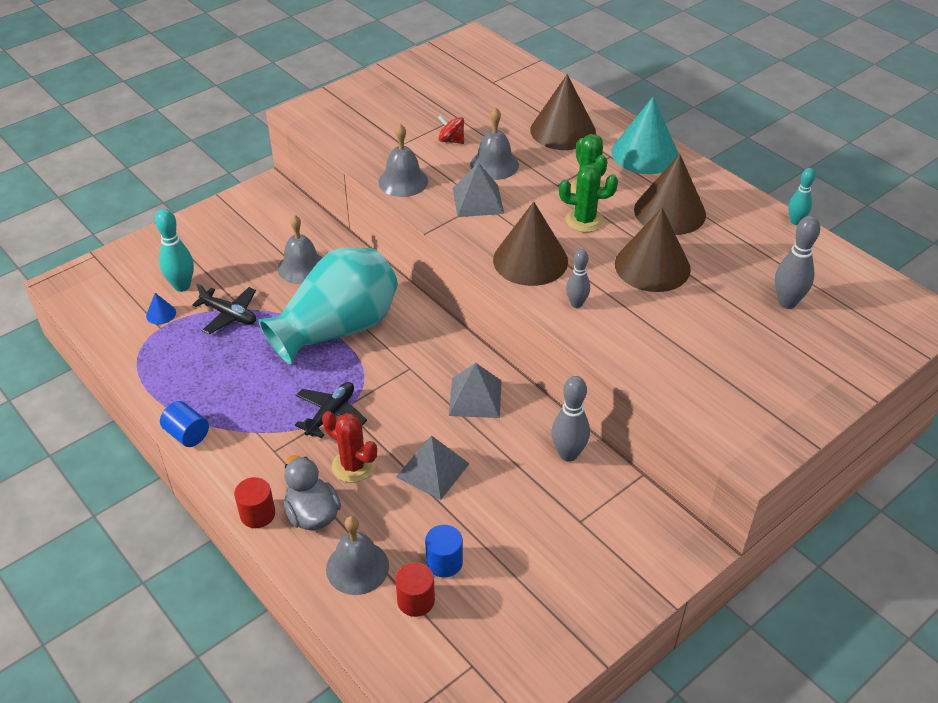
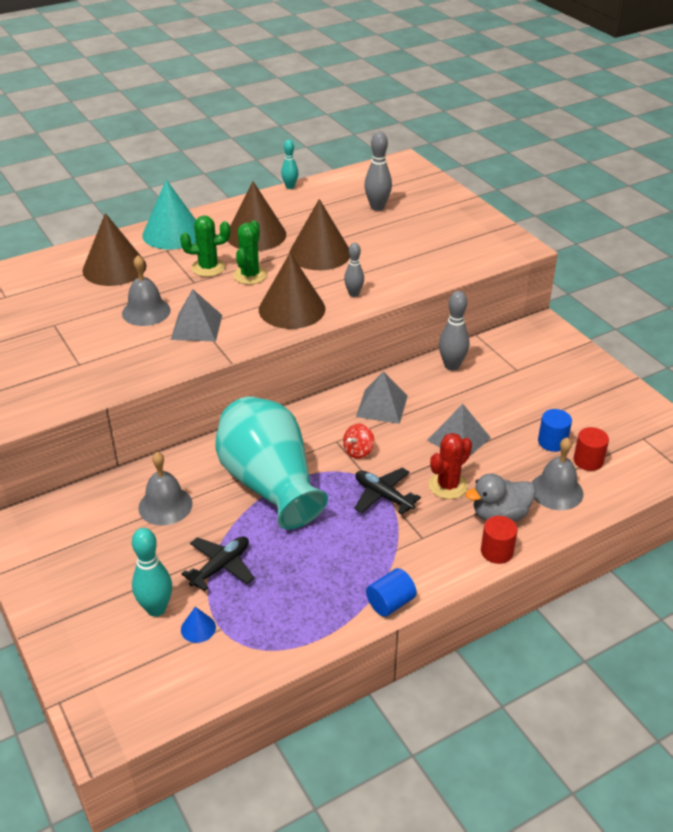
camera: 80 degrees left, 5 degrees down
(403, 181) = (144, 368): grey bell -> none
(451, 140) = (92, 332): red spinning top -> red spinning top (358, 451)

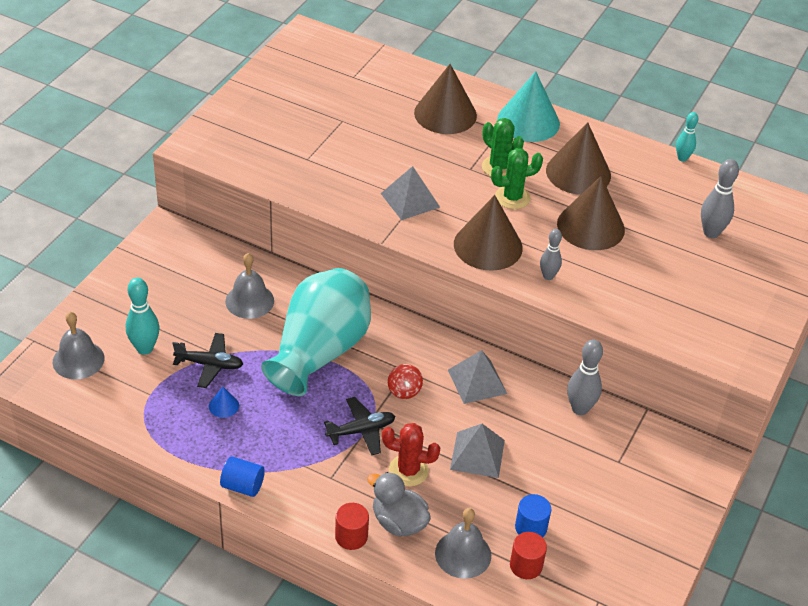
camera: 55 degrees right, 5 degrees up
(146, 311) = (404, 161): grey bell -> grey bell (78, 360)
(198, 628) = (142, 381): blue cone -> blue cone (223, 405)
(358, 451) = (404, 390): red spinning top -> red spinning top turned 105 degrees counterclockwise
(383, 496) = (361, 431): black plane -> black plane turned 60 degrees clockwise

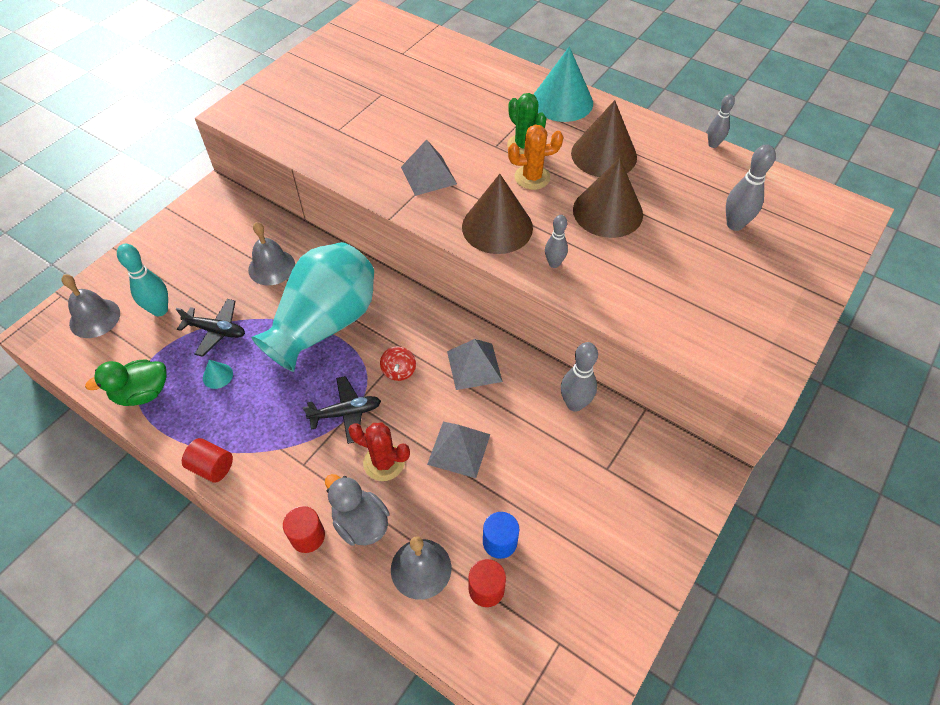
camera: 10 degrees right, 10 degrees up
(152, 426) = (142, 393): none -> green duck
(223, 405) = (217, 375): blue cone -> turquoise cone
(243, 486) = (212, 467): blue cylinder -> red cylinder
(445, 114) = (482, 91): brown cone -> none
(512, 197) = (532, 177): green cactus -> orange cactus
(682, 158) = (713, 144): turquoise bowling pin -> grey bowling pin

